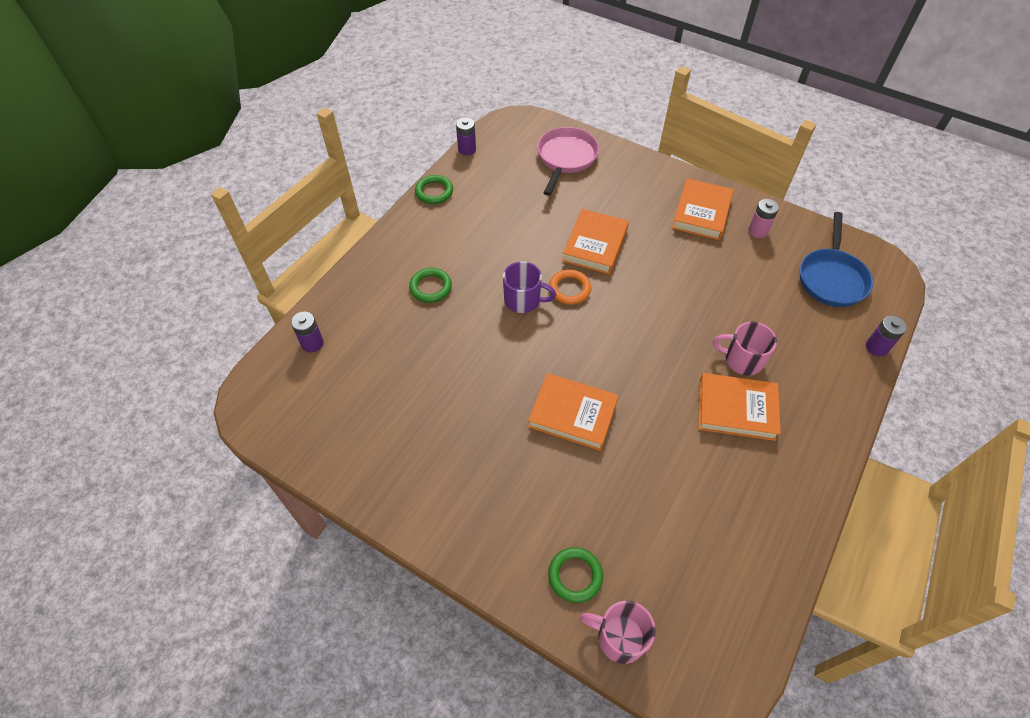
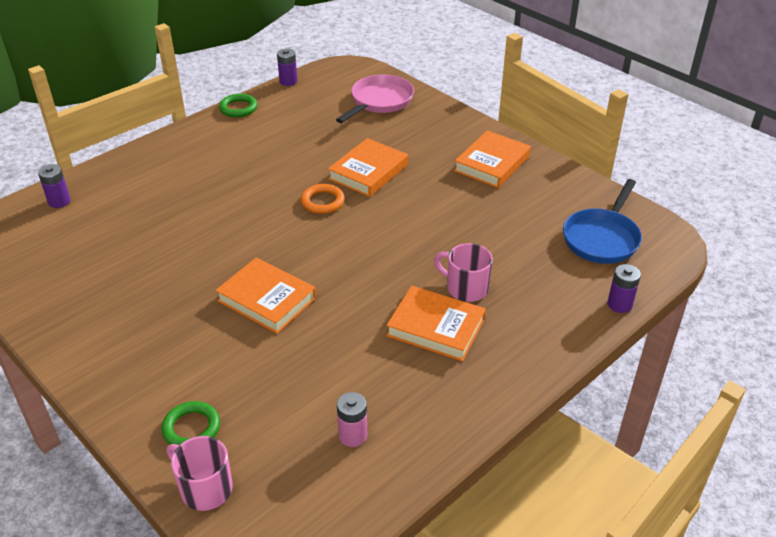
camera: 15 degrees right, 15 degrees down
(430, 287) = (191, 178): green ring -> none
(523, 300) = (273, 203): purple mug -> none
(758, 231) = (543, 187): pink battery -> pink battery (353, 435)

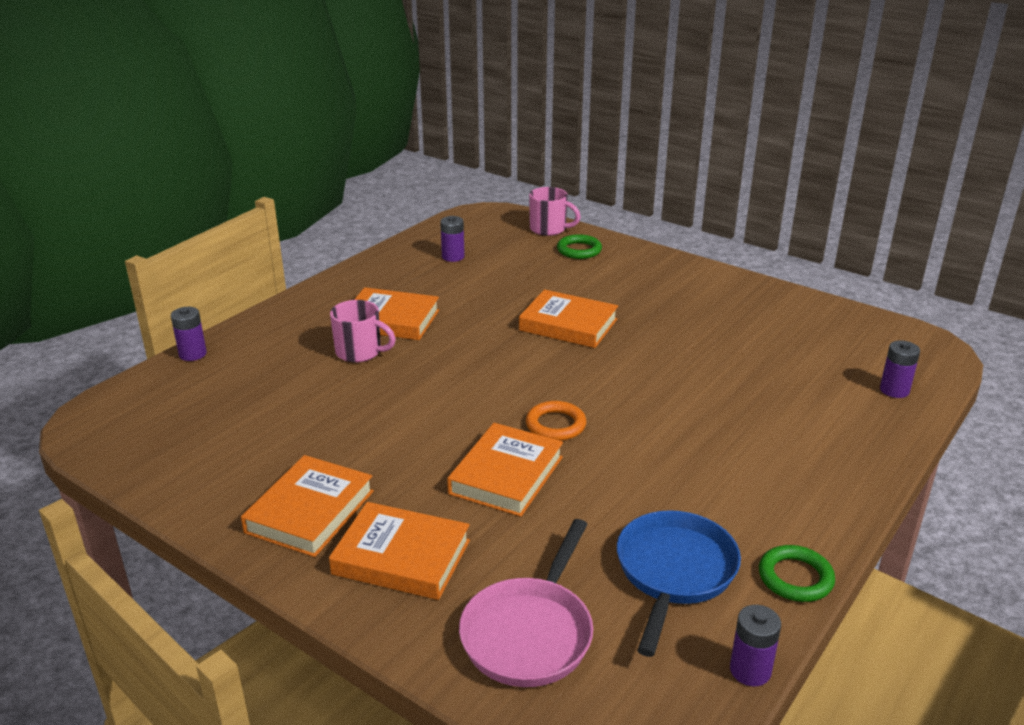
camera: 170 degrees right, 10 degrees down
(353, 435) = (453, 257): pink battery -> purple battery
(438, 136) = (401, 557): none -> orange book
(602, 238) = (179, 417): blue pan -> blue pan (674, 573)

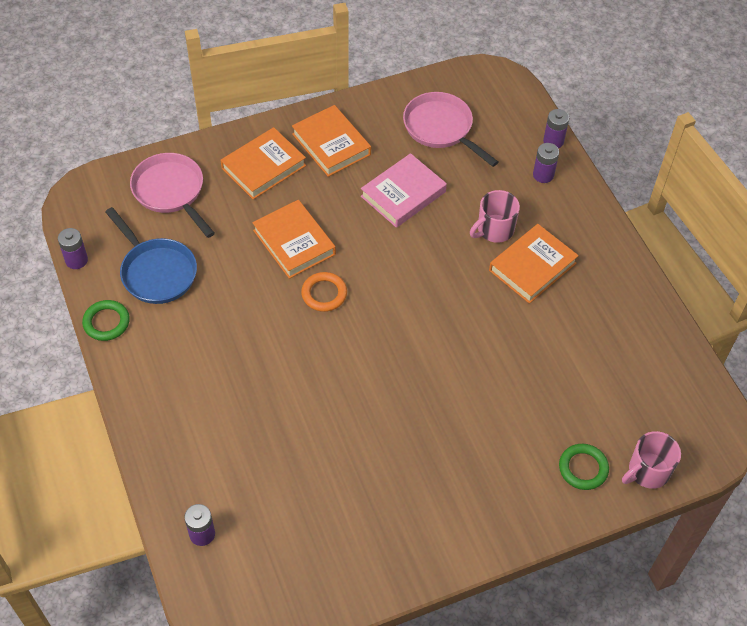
camera: 120 degrees right, 25 degrees up
(218, 433) = (441, 128): none -> pink pan
(356, 424) = (403, 194): none -> pink book
(453, 257) = (627, 359): purple battery -> purple battery (543, 175)
(568, 325) = (448, 377): orange book -> none

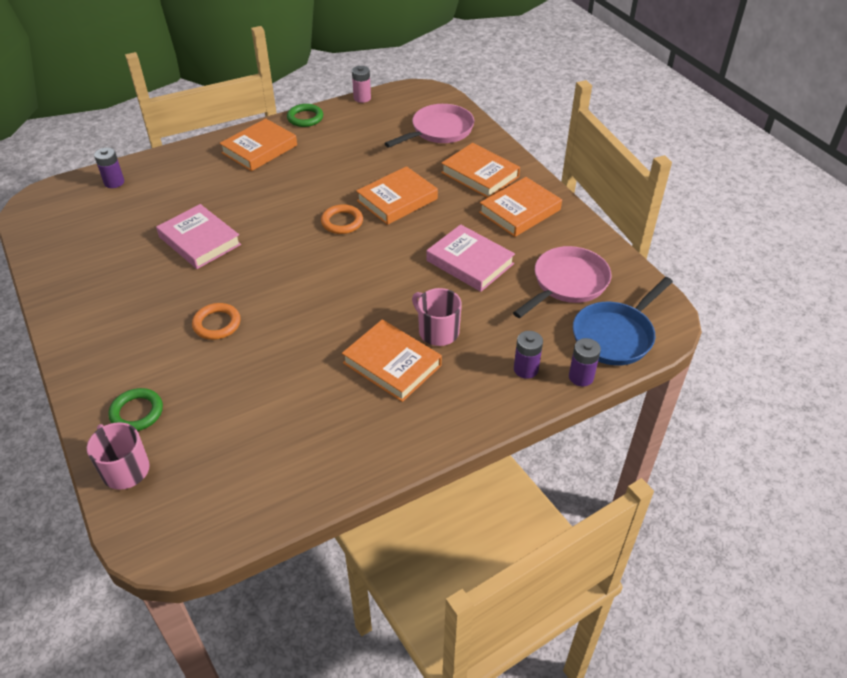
camera: 85 degrees right, 10 degrees down
(76, 260) = (362, 98): purple battery -> pink battery
(156, 272) = (355, 134): blue pan -> blue pan (615, 335)
(165, 372) = (259, 149): none -> orange book
(335, 429) = (200, 241): none -> pink book
(470, 407) = (217, 324): none -> orange ring

